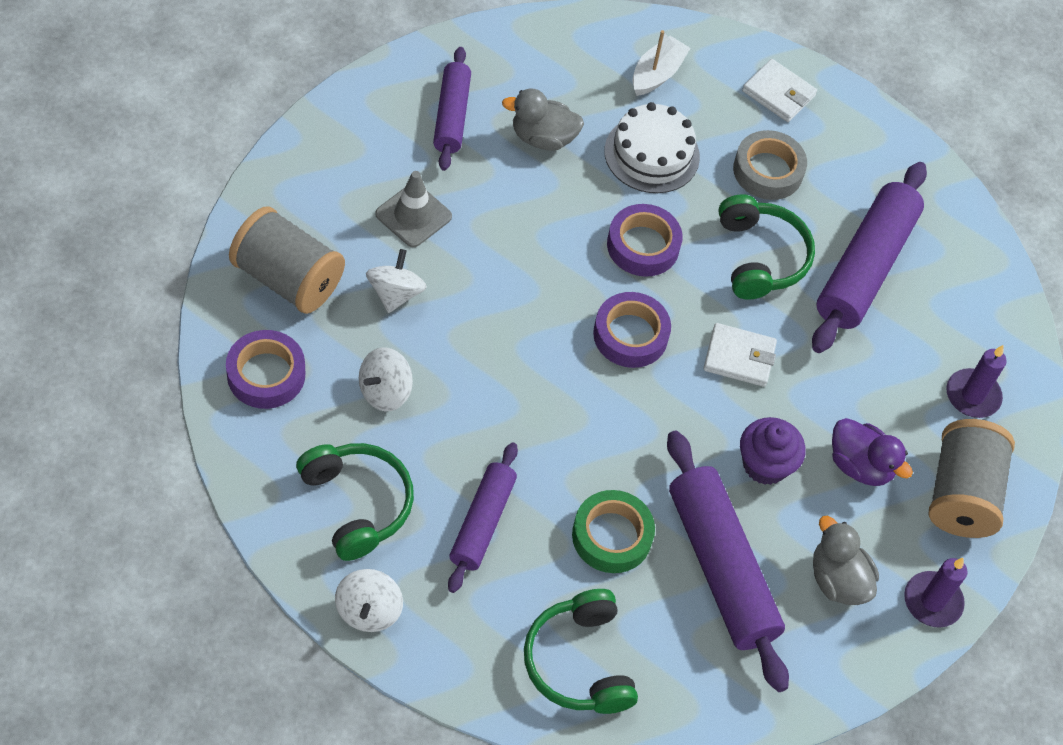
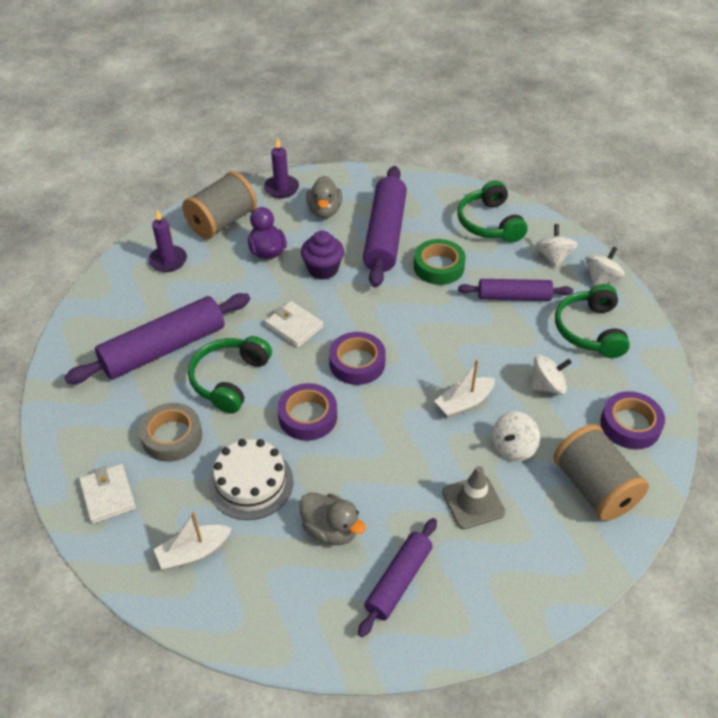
camera: 145 degrees left, 10 degrees down
(454, 626) = (553, 257): none -> white spinning top
(475, 329) = (464, 403): none -> white boat
(482, 522) = (514, 297): purple rolling pin -> purple rolling pin turned 45 degrees clockwise
(579, 662) = (489, 223): green headphones -> green headphones turned 150 degrees clockwise

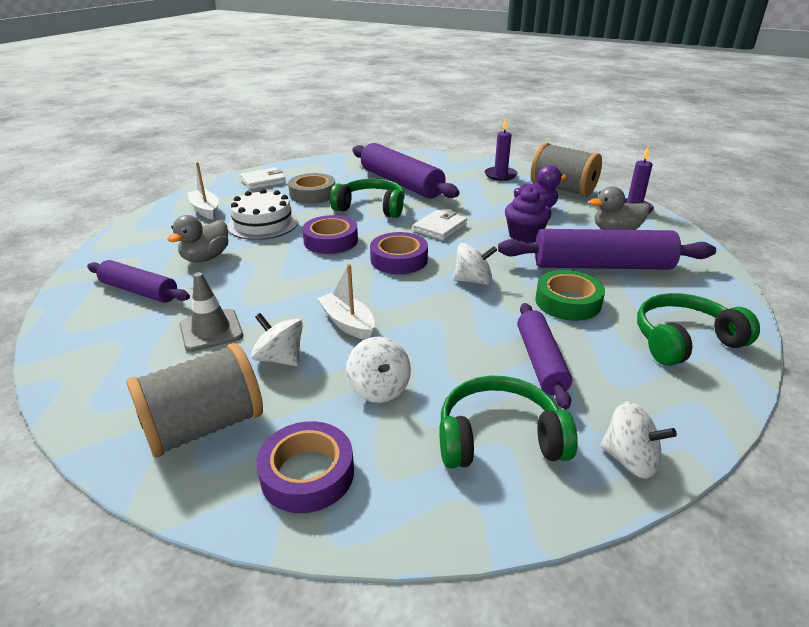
camera: 85 degrees right, 15 degrees down
(553, 257) = (650, 403): white spinning top -> white spinning top (473, 281)

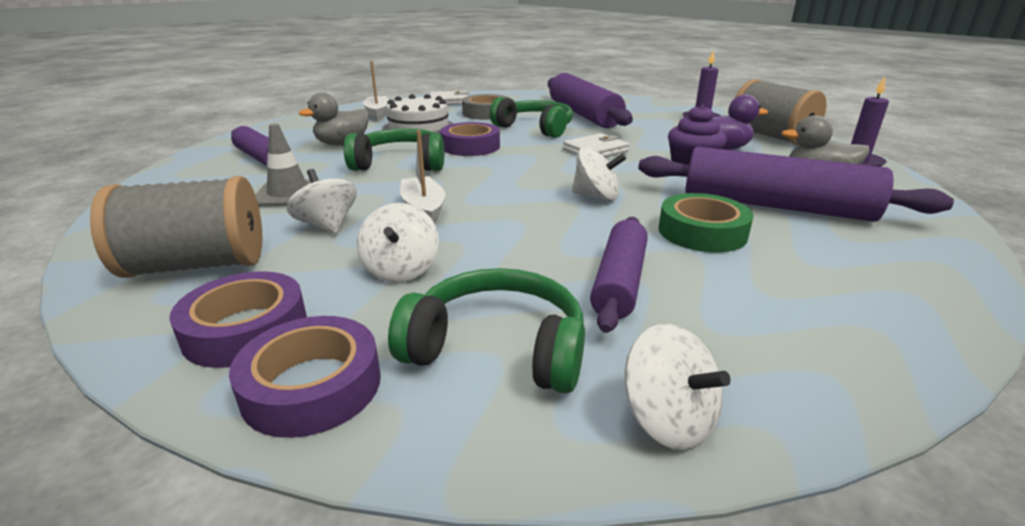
camera: 20 degrees right, 5 degrees down
(399, 259) = (527, 168): purple tape -> purple tape (312, 386)
(684, 341) = (852, 299): green headphones -> green headphones (400, 164)

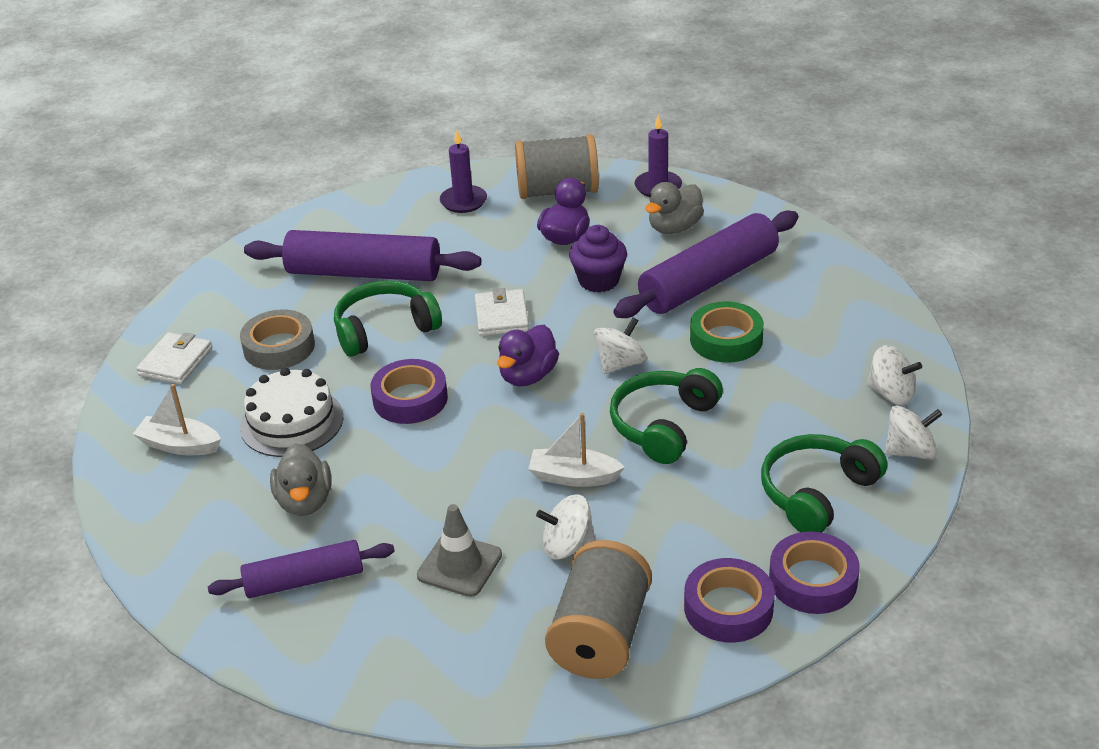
camera: 60 degrees left, 10 degrees up
(400, 164) = (427, 466): green headphones -> green headphones (663, 425)
(401, 270) = (686, 515): white spinning top -> white spinning top (891, 394)
(537, 170) = (528, 376): none -> purple duck
(619, 282) = (772, 412): purple rolling pin -> none

